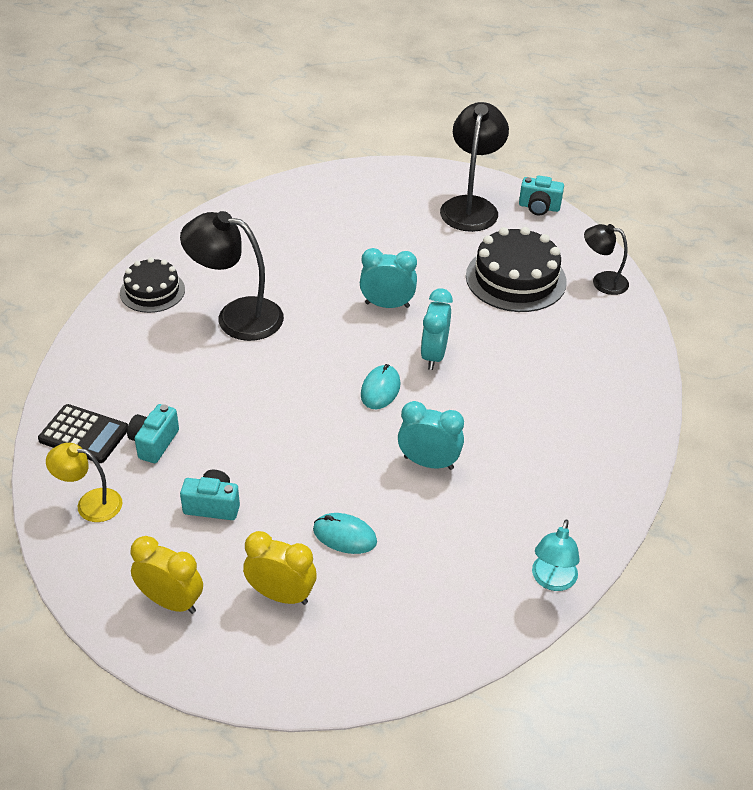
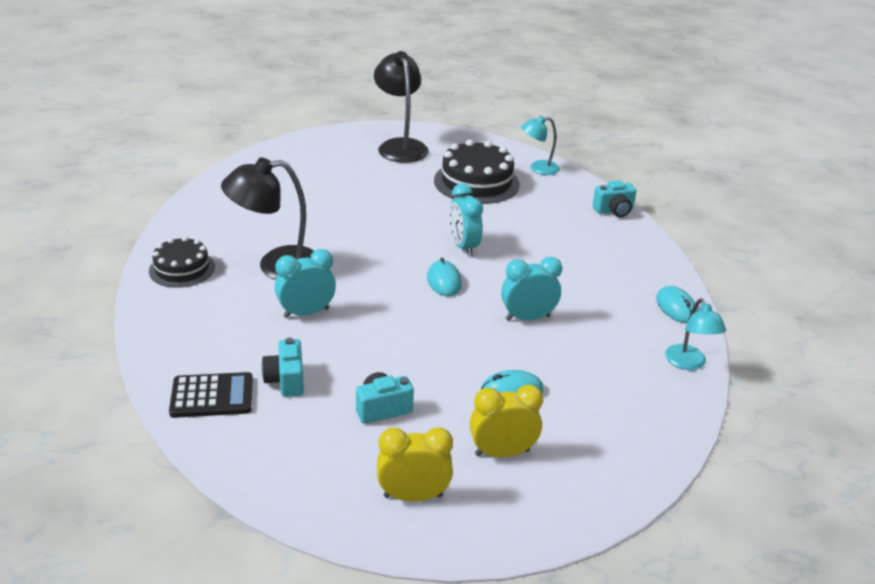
camera: 30 degrees left, 10 degrees down
(90, 503) = (267, 448): yellow lamp -> none
(387, 305) = (396, 224): turquoise clock -> turquoise clock (306, 313)
(539, 207) = (450, 135): turquoise camera -> turquoise camera (614, 211)
(601, 511) = (676, 307): none -> turquoise mouse
(602, 281) = (538, 168): black lamp -> turquoise lamp

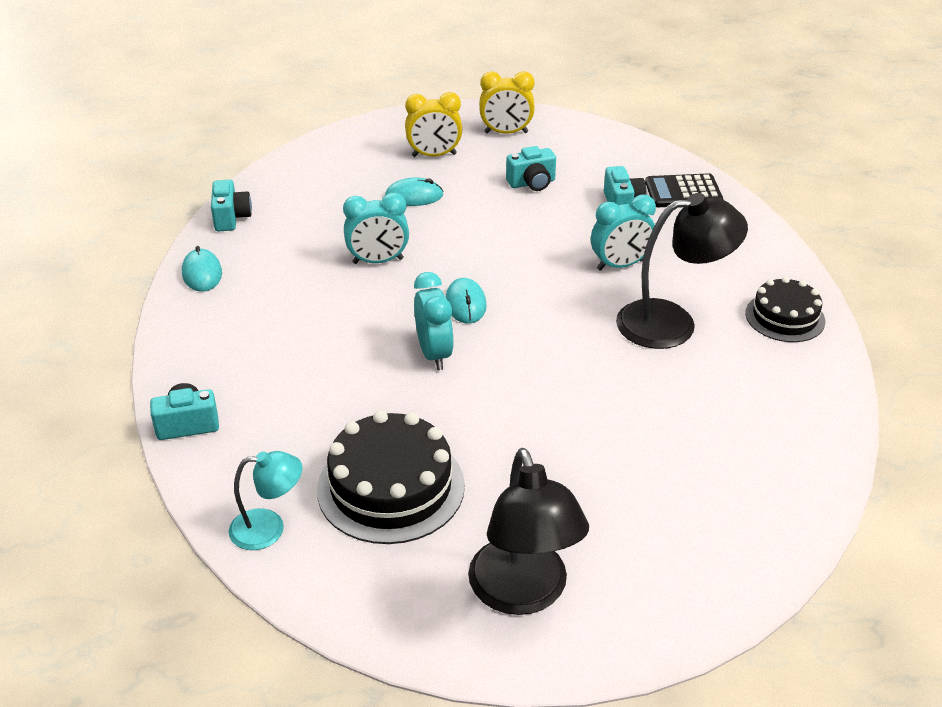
camera: 175 degrees left, 5 degrees up
(688, 363) = (231, 218): turquoise lamp -> turquoise camera

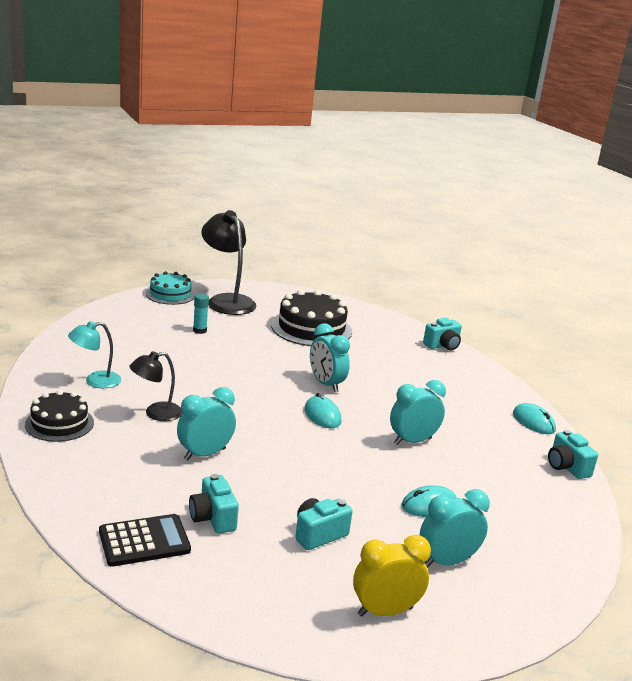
camera: 160 degrees right, 15 degrees down
(269, 528) = (360, 314): turquoise lamp -> turquoise lamp (95, 381)
(434, 155) = (447, 561): yellow clock -> turquoise clock
(594, 492) = (199, 330): none -> turquoise glue stick
(639, 626) = (170, 294): none -> turquoise cake
(672, 322) = (156, 413): black lamp -> black lamp, size x0.58

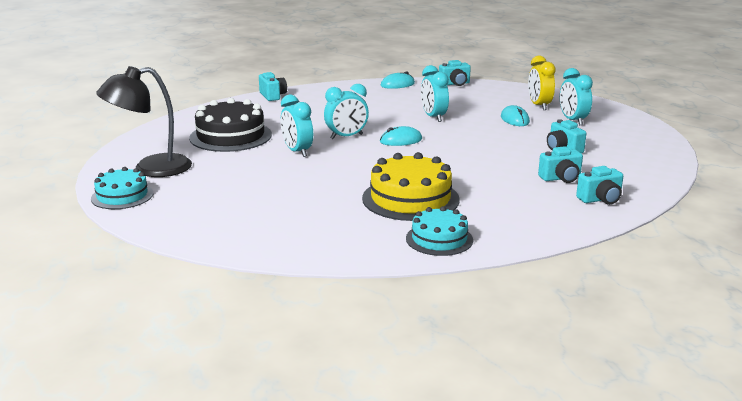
camera: 80 degrees left, 0 degrees up
(59, 423) = (439, 239): black cake -> turquoise cake
(95, 381) = (349, 227): turquoise lamp -> none
(144, 541) = (600, 199): black calculator -> turquoise camera
(156, 413) = (410, 199): black lamp -> yellow cake
(199, 330) = (229, 181): turquoise glue stick -> none
(205, 454) = (474, 180): turquoise clock -> turquoise clock (297, 151)
(385, 611) = (629, 137): yellow clock -> yellow clock (539, 106)

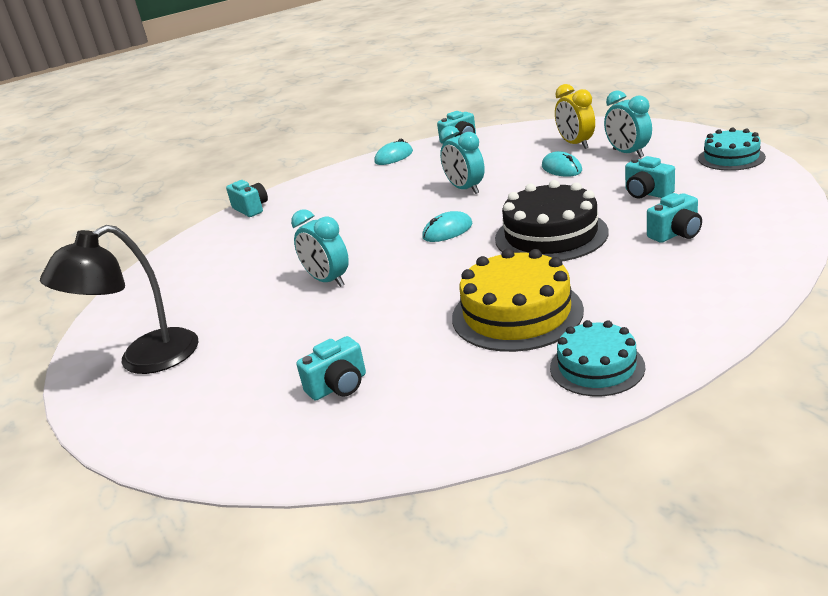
camera: 10 degrees left, 5 degrees up
(122, 196) = (123, 417): turquoise cake -> turquoise cake (731, 158)
(230, 136) = (228, 280): black cake -> black cake (551, 235)
(346, 136) = (377, 243): turquoise clock -> none
(600, 199) = (745, 251): turquoise camera -> turquoise camera (338, 386)

